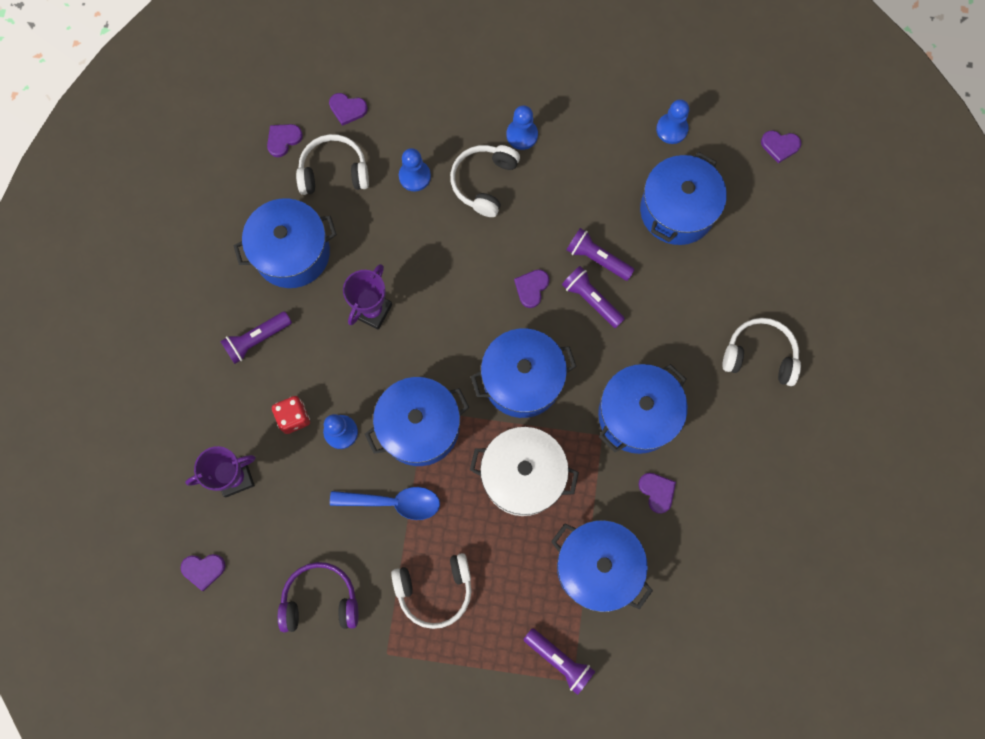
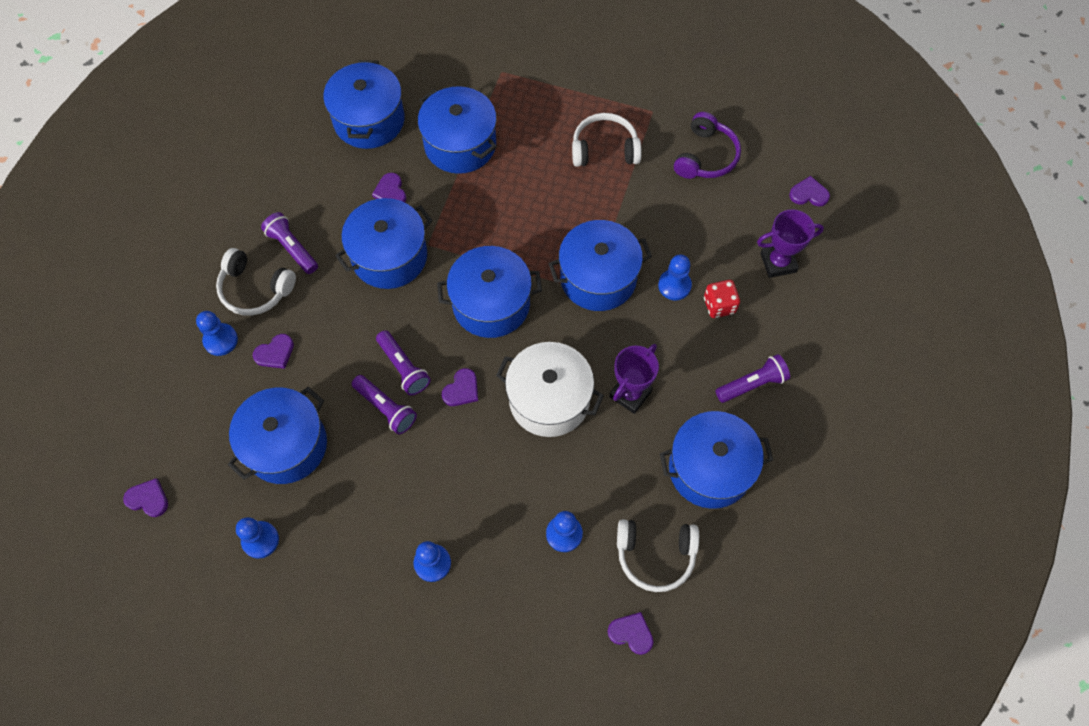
camera: 170 degrees left, 10 degrees down
(283, 139) = (711, 606): purple heart -> purple heart (275, 353)
(320, 600) = (705, 156): purple headphones -> purple headphones turned 75 degrees counterclockwise
(394, 502) = (631, 220): blue spoon -> none
(484, 182) = (487, 513): white headphones -> none
(523, 476) = (509, 223): white pot -> white pot (549, 400)
(559, 660) = (509, 86): purple flashlight -> purple flashlight (292, 248)
(707, 582) = (369, 120): none -> blue pot
(773, 297) = (220, 340): none -> blue pawn

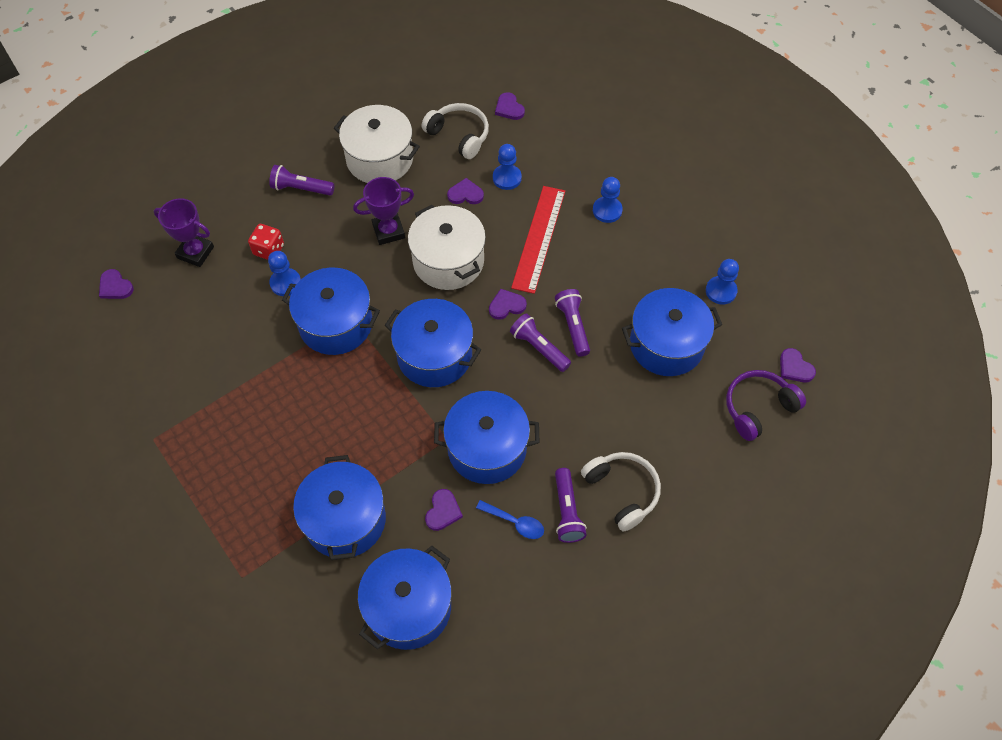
camera: 145 degrees left, 5 degrees down
(220, 340) = (677, 462): blue pawn -> none
(275, 353) = (636, 422): purple heart -> purple heart (465, 194)
(329, 217) = (515, 522): none -> blue spoon
(403, 367) = (539, 348): purple flashlight -> purple flashlight turned 45 degrees counterclockwise
(481, 481) = (538, 238): none -> red ruler
(604, 149) = (227, 429): white headphones -> none
(705, 156) = (155, 368): purple headphones -> purple headphones (758, 408)
(710, 469) = (379, 159): blue pot -> white pot

